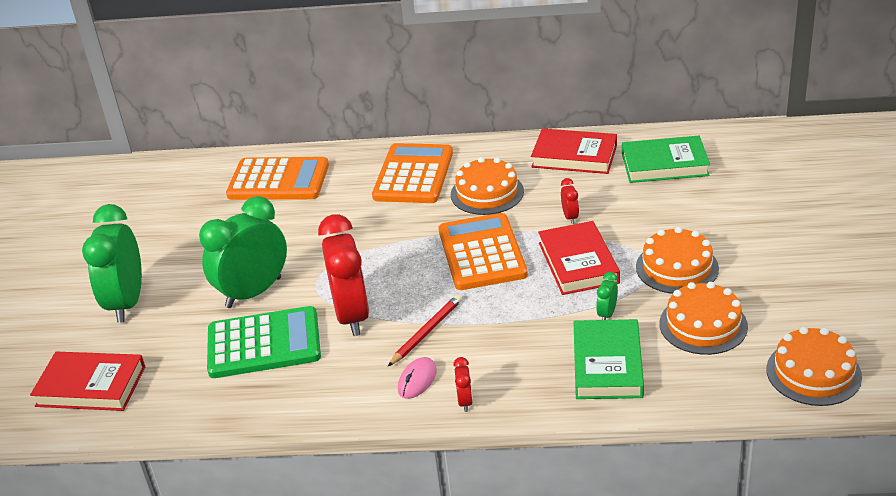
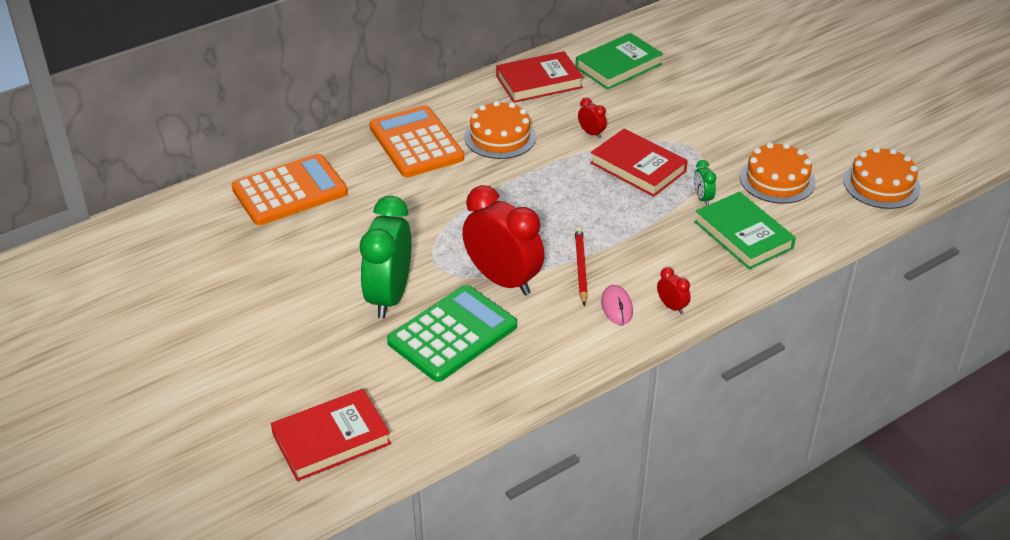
camera: 40 degrees left, 5 degrees up
(127, 303) = (273, 355): green clock -> none
(482, 253) = (552, 187): orange calculator -> none
(677, 267) = (714, 144): orange cake -> none

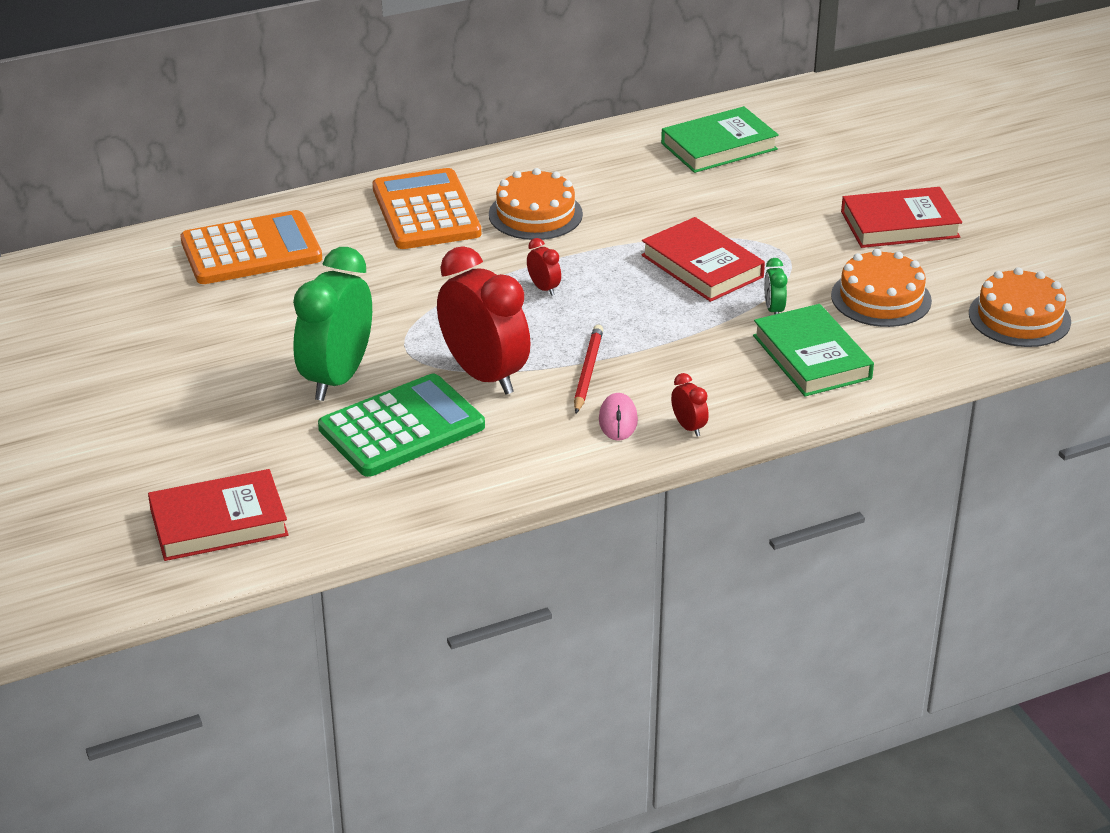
camera: 10 degrees right, 5 degrees down
(539, 82) = (607, 155): red book -> red book (899, 224)
(591, 133) = (655, 221): red clock -> red clock (544, 288)

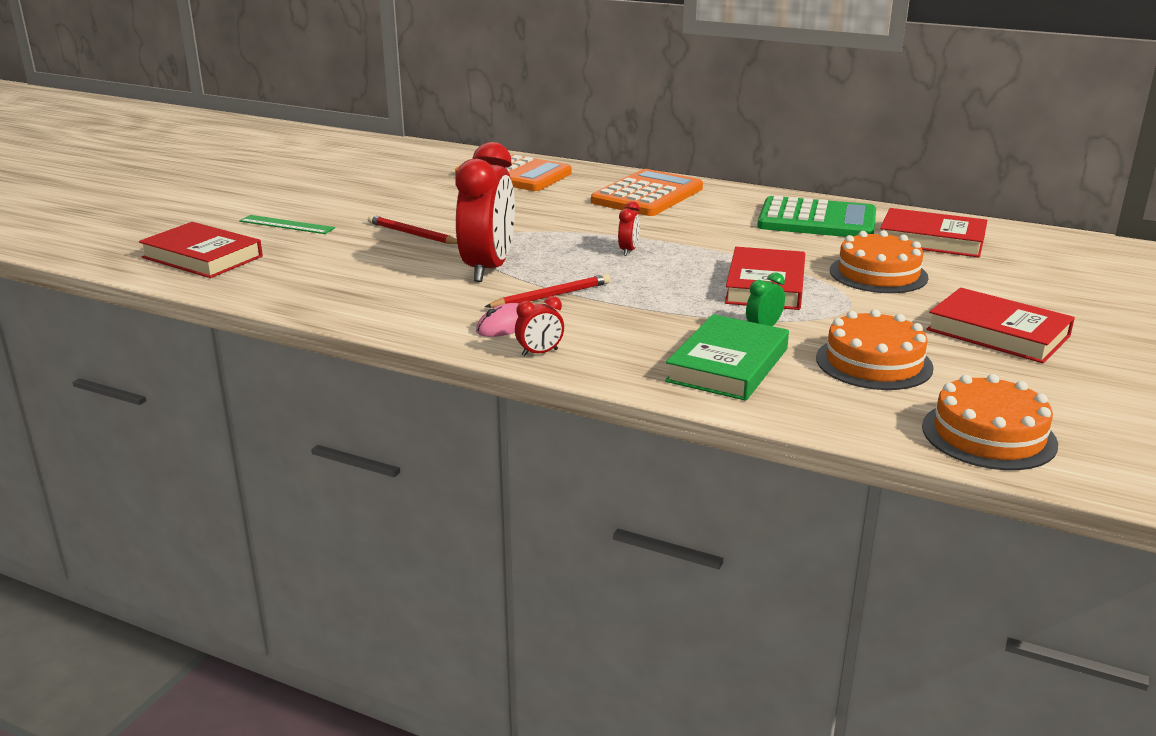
camera: 50 degrees right, 10 degrees down
(196, 440) = (287, 224): none -> green ruler
(337, 378) = (412, 234): green clock -> red pencil
(401, 427) = (384, 267): green calculator -> green calculator (817, 220)
(535, 214) = (711, 220): orange cake -> orange cake (878, 274)
(688, 427) = (540, 353): red clock -> red clock turned 45 degrees clockwise
(719, 146) = (931, 240): green book -> red book

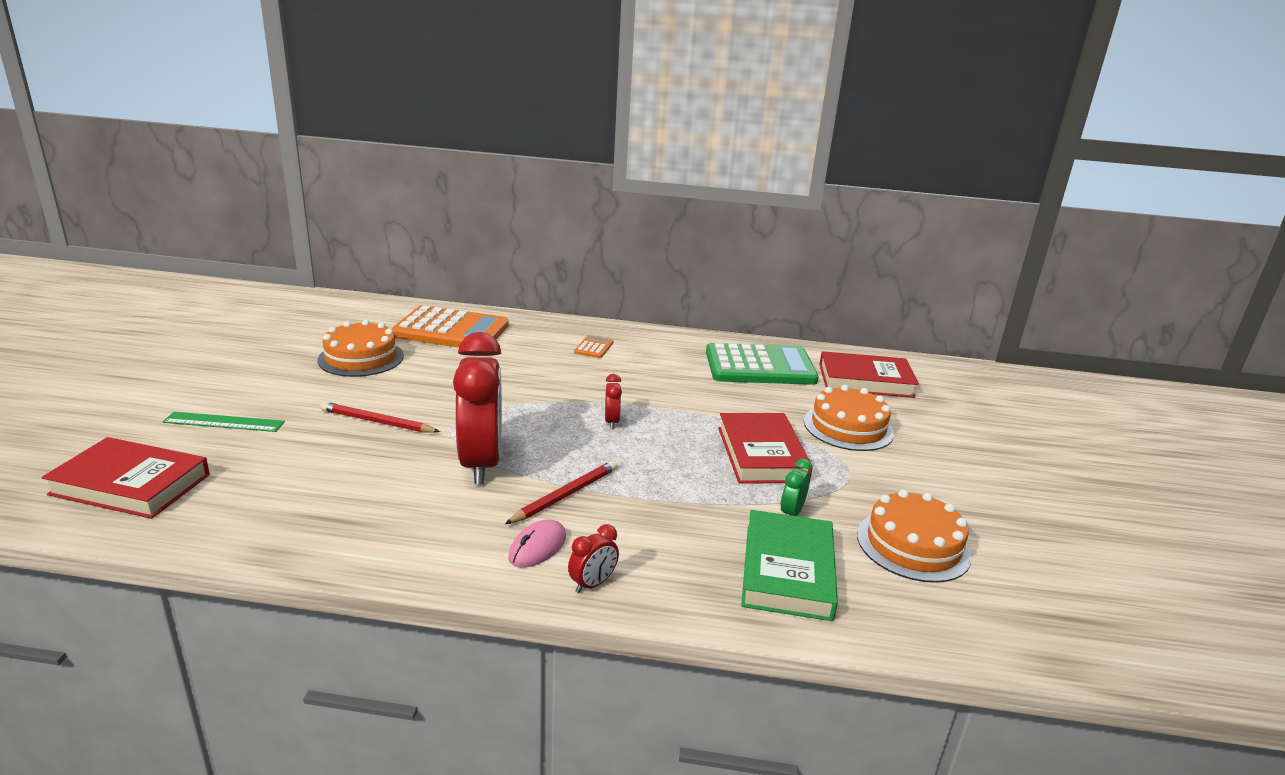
camera: 20 degrees left, 0 degrees up
(647, 195) = (593, 347): orange calculator -> orange calculator, size x0.41
(988, 435) = (1066, 629): orange cake -> orange cake (361, 358)
(998, 333) = (987, 489): red book -> none

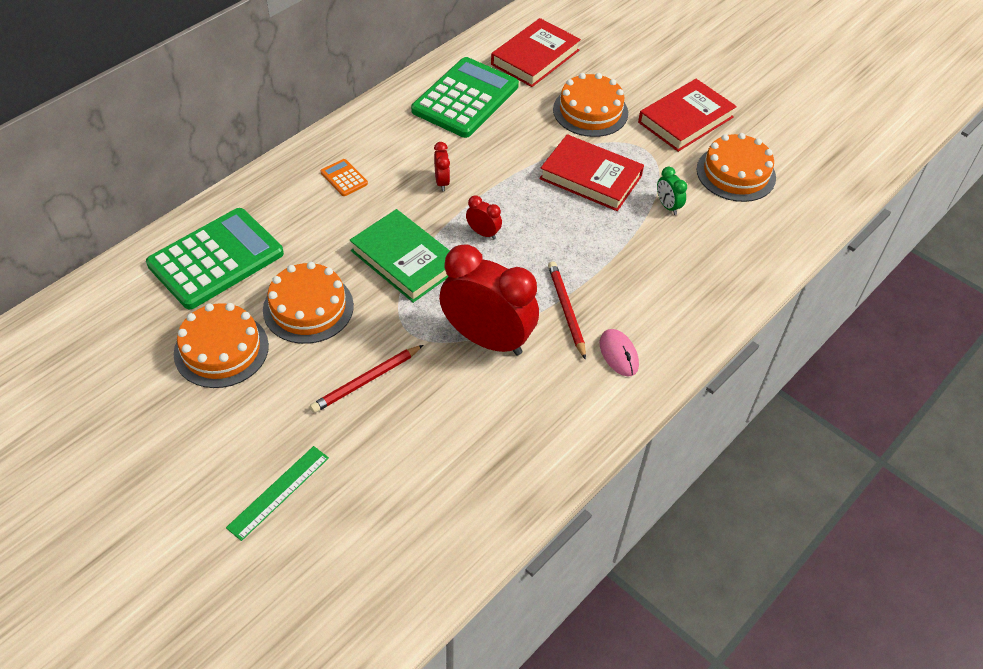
camera: 55 degrees left, 25 degrees up
(131, 484) = (349, 584): red book -> red book (685, 119)
(436, 375) = (308, 307): none -> orange cake
(451, 330) = (216, 259): orange calculator -> green calculator
(592, 584) = (675, 344): red clock -> red clock (442, 182)
(788, 571) = (722, 245): green book -> green book (405, 260)

